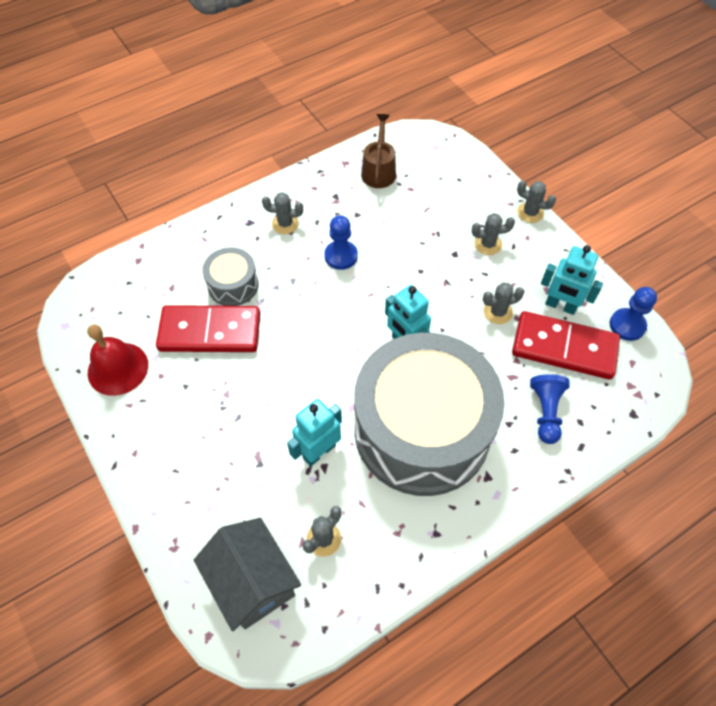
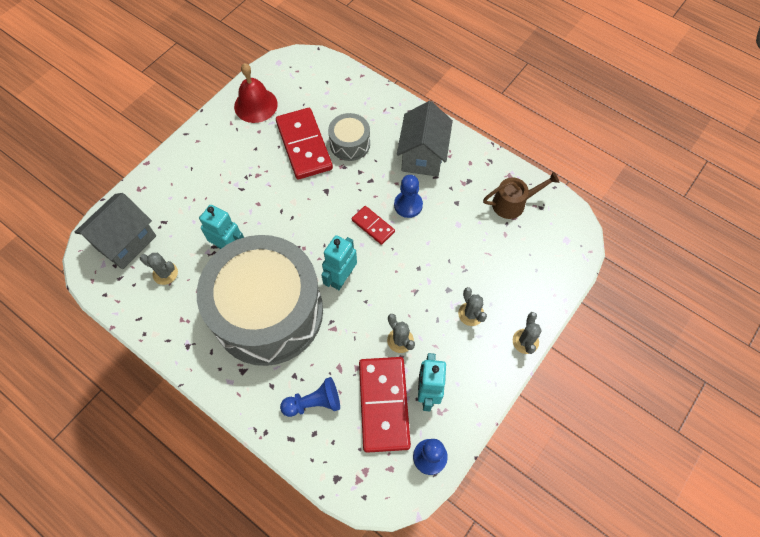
camera: 70 degrees right, 5 degrees up
(285, 224) = (423, 156): grey cactus -> grey house
(353, 295) = (373, 226): none -> red domino

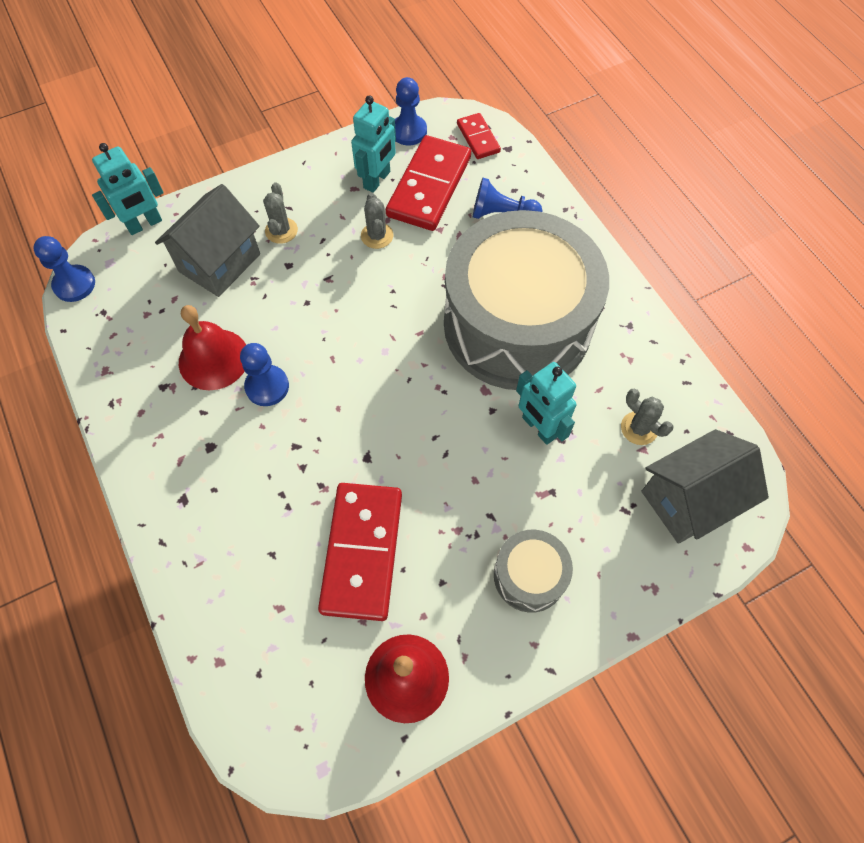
camera: 155 degrees left, 0 degrees up
(341, 278) = (407, 328): turquoise robot -> turquoise robot (145, 224)
(350, 144) = (290, 522): grey drum -> grey drum (529, 576)
(373, 226) = (331, 377): red domino -> red domino (478, 138)
(423, 156) = (197, 452): grey house -> grey house (219, 263)
(451, 207) = (213, 359): none -> red bell
(513, 203) = (132, 331): brown watering can -> none
(525, 341) = (244, 184): grey cactus -> none
(574, 216) = (74, 284): none -> blue pawn

